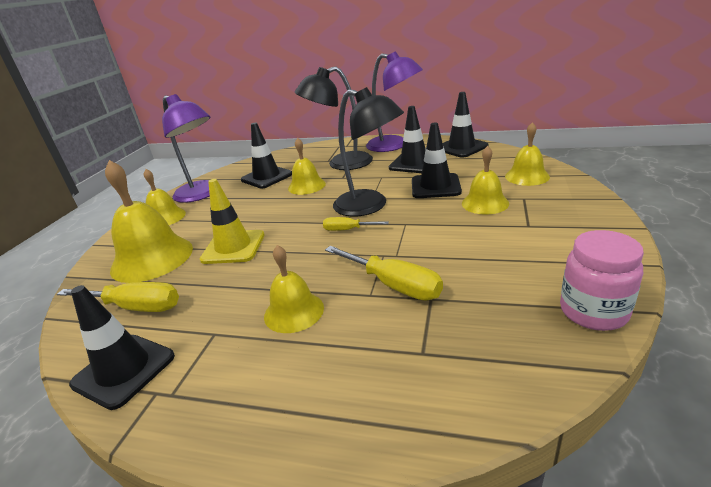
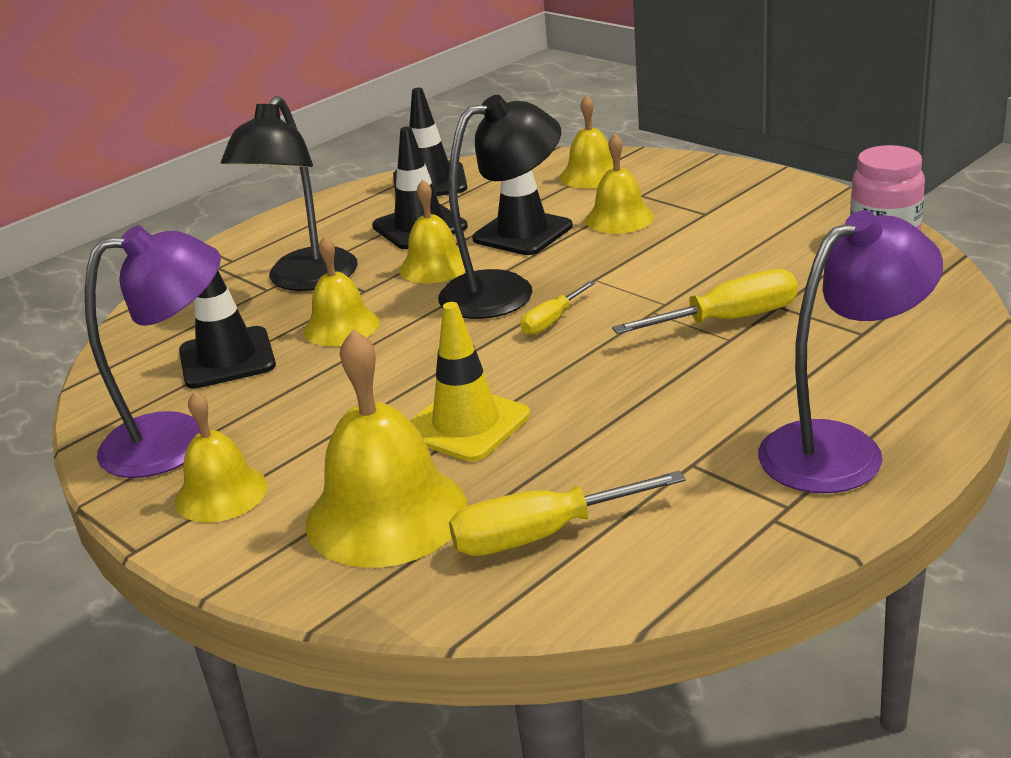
camera: 60 degrees left, 0 degrees up
(124, 370) = (701, 546): black traffic cone -> none
(135, 307) = (541, 535): yellow screwdriver -> yellow screwdriver turned 150 degrees counterclockwise
(294, 311) = (708, 396): yellow bell -> yellow bell (434, 266)
(394, 145) = (319, 223): purple lamp -> purple lamp (841, 448)

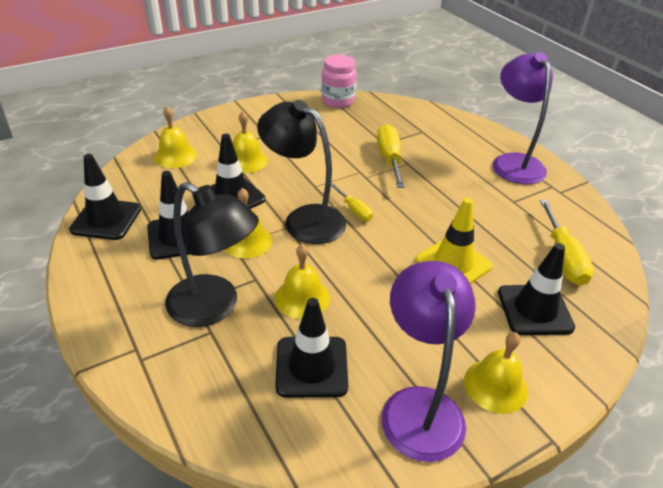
camera: 80 degrees left, 10 degrees up
(386, 514) = (534, 310): yellow bell -> black traffic cone
(505, 290) = (304, 219): black lamp -> black lamp turned 45 degrees counterclockwise

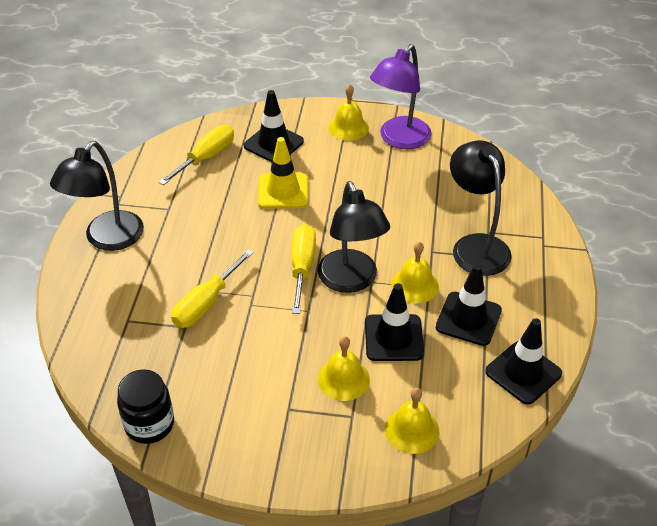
camera: 140 degrees left, 5 degrees up
(302, 298) = (410, 222): yellow bell -> none
(311, 367) = (440, 183): black traffic cone -> none
(338, 101) = (149, 424): pink jar -> black jar
(354, 210) = (302, 267): yellow screwdriver -> yellow screwdriver, size x1.73
(513, 162) = (107, 239): purple lamp -> black lamp

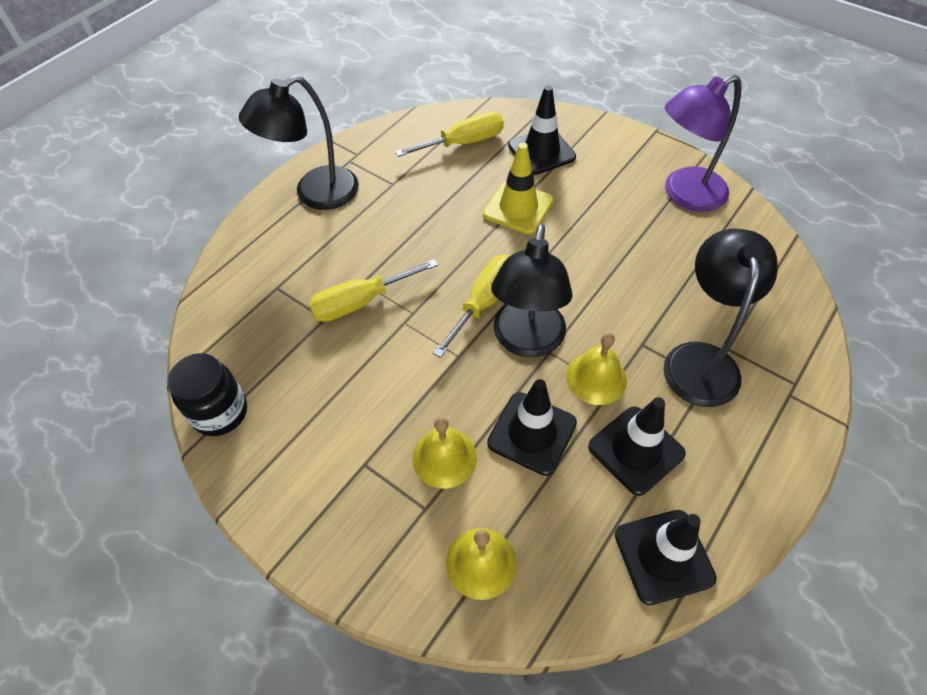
camera: 30 degrees right, 10 degrees up
(348, 127) = (634, 161): yellow bell -> none

